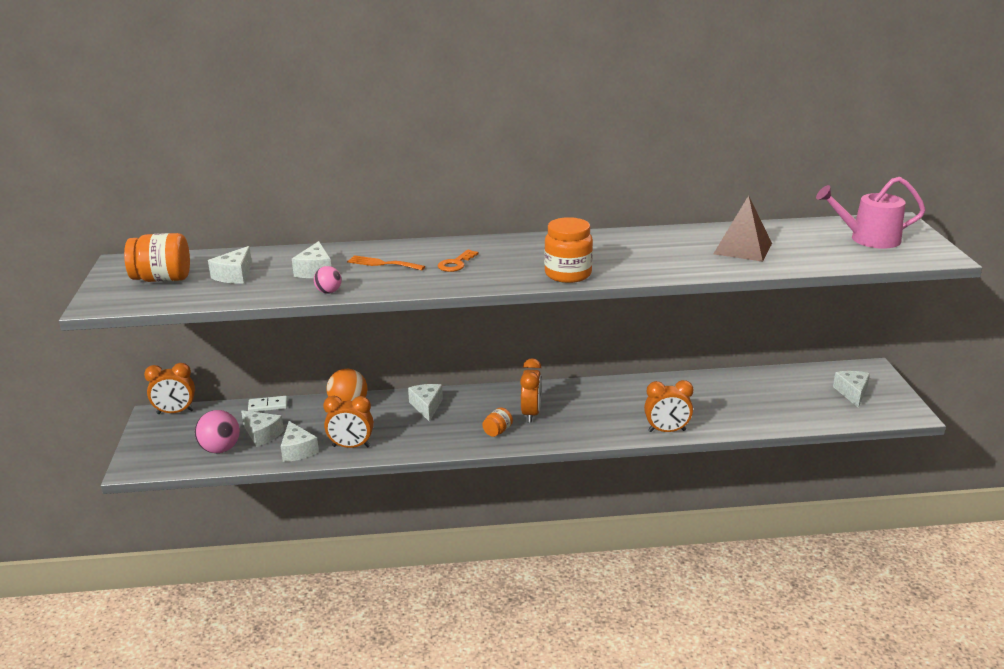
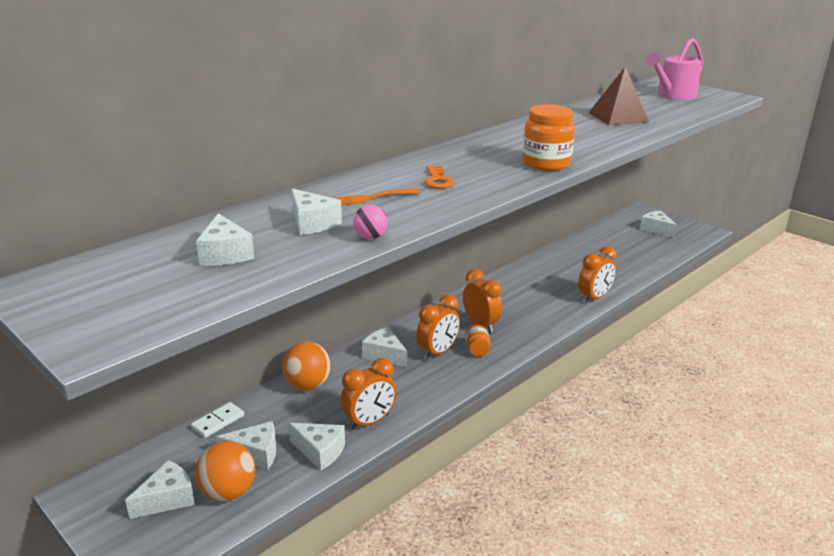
camera: 40 degrees left, 0 degrees up
(162, 279) = (133, 286): orange jar -> none
(175, 412) = (107, 478): orange clock -> orange clock (437, 352)
(188, 437) = (167, 499): none -> white cheese
(220, 449) = (228, 492): pink ball -> orange ball

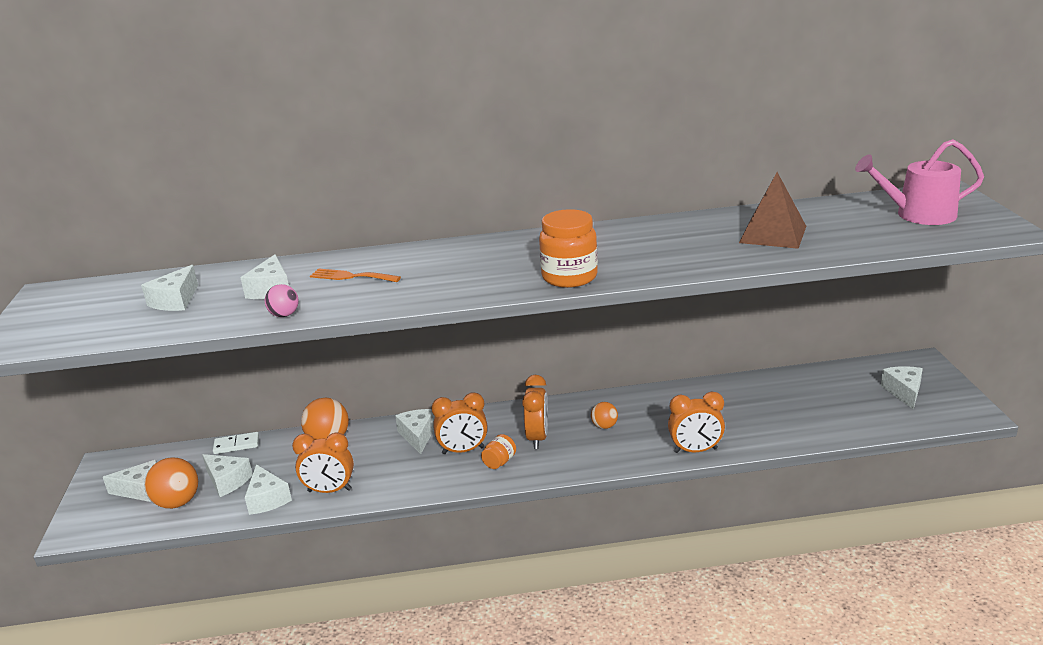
camera: 40 degrees right, 0 degrees up
(437, 180) = (437, 272): orange key -> none
(515, 302) = (604, 426): none -> orange ball

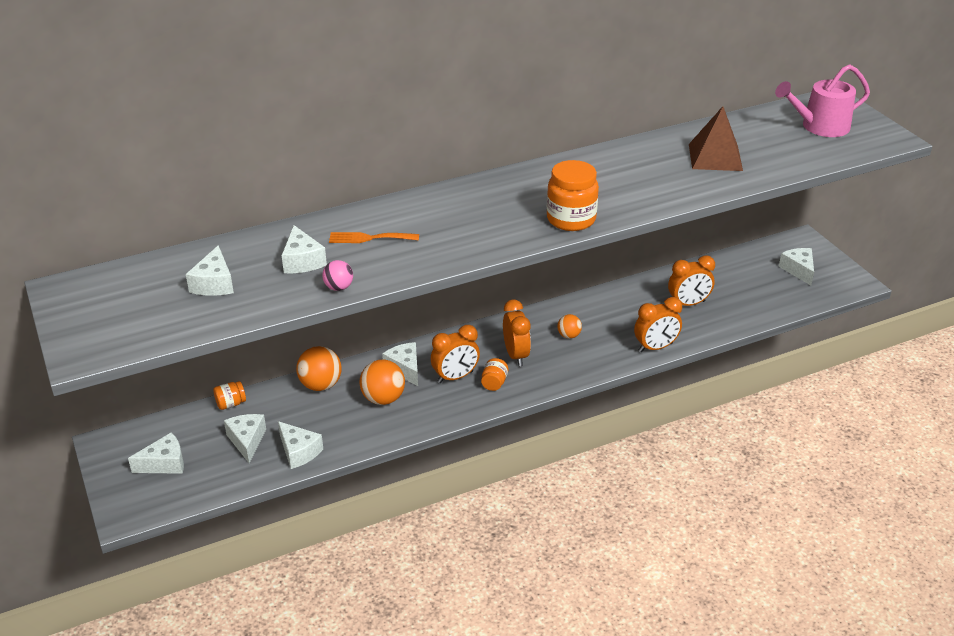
camera: 20 degrees left, 10 degrees up
(177, 502) = (211, 469): orange ball -> orange ball (383, 399)
(227, 481) = (247, 441): white cheese -> white cheese turned 120 degrees counterclockwise
(236, 445) = (231, 404): white domino -> orange jar
(329, 490) = (353, 434): orange clock -> orange clock (688, 304)

